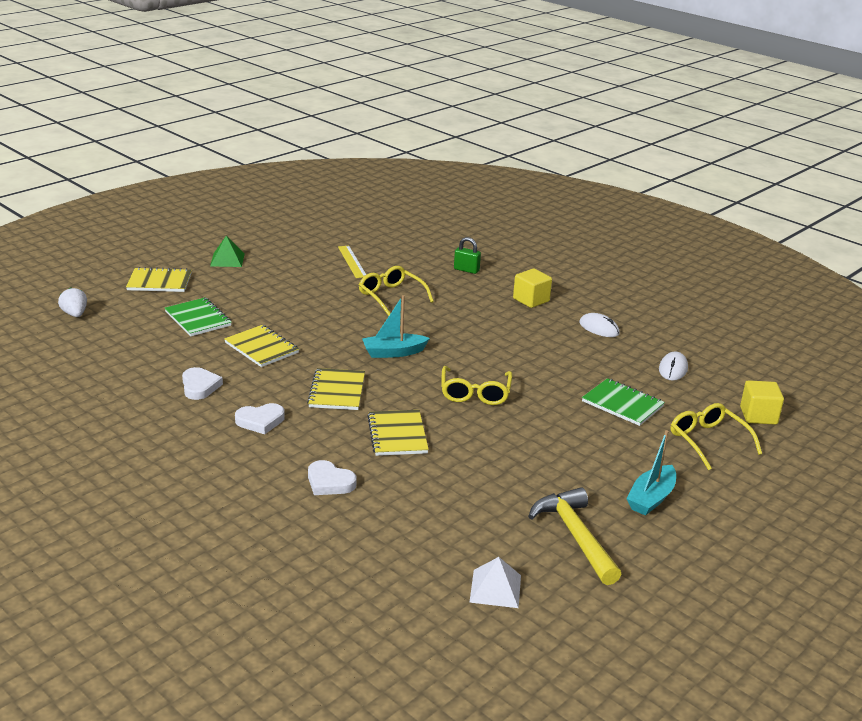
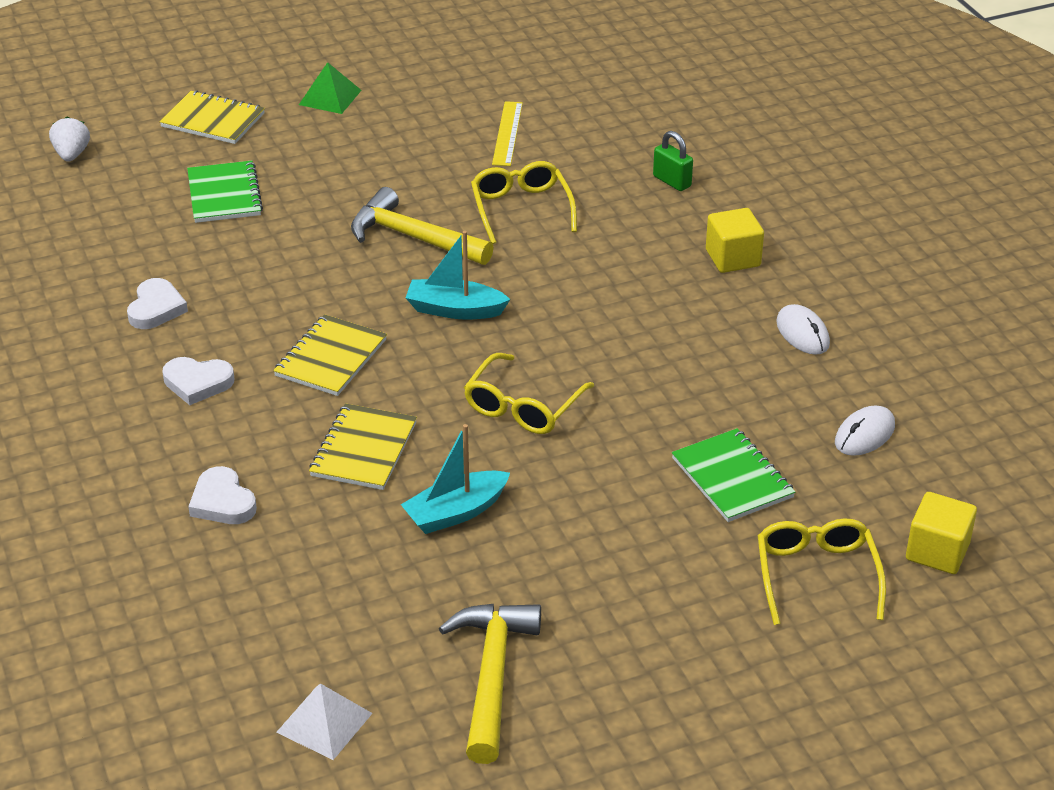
camera: 25 degrees right, 10 degrees up
(261, 348) = (277, 262): yellow notebook -> none
(338, 321) = (413, 237): none -> yellow hammer
(651, 498) = (649, 647): turquoise boat -> turquoise boat (456, 512)

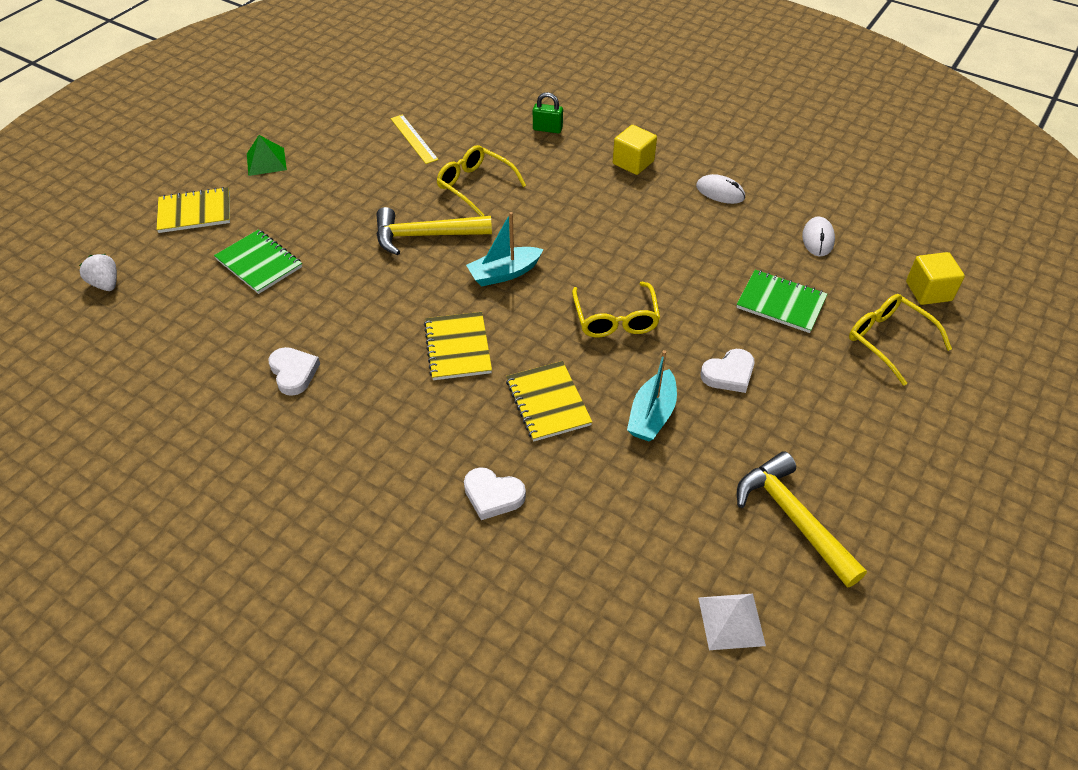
camera: 35 degrees left, 10 degrees up
(197, 383) = (382, 414): white heart -> white heart (729, 374)

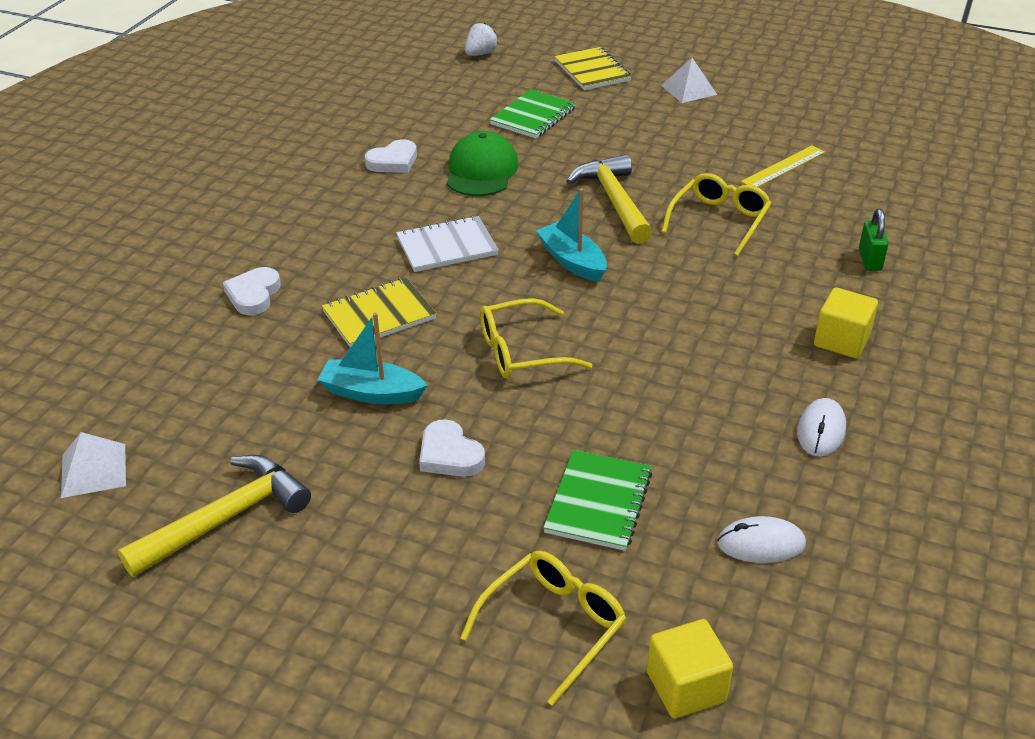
camera: 80 degrees right, 10 degrees down
(266, 161) = (689, 89): green pyramid -> white pyramid
(341, 310) = (481, 171): none -> green cap
(458, 347) = (447, 247): yellow notebook -> white notebook

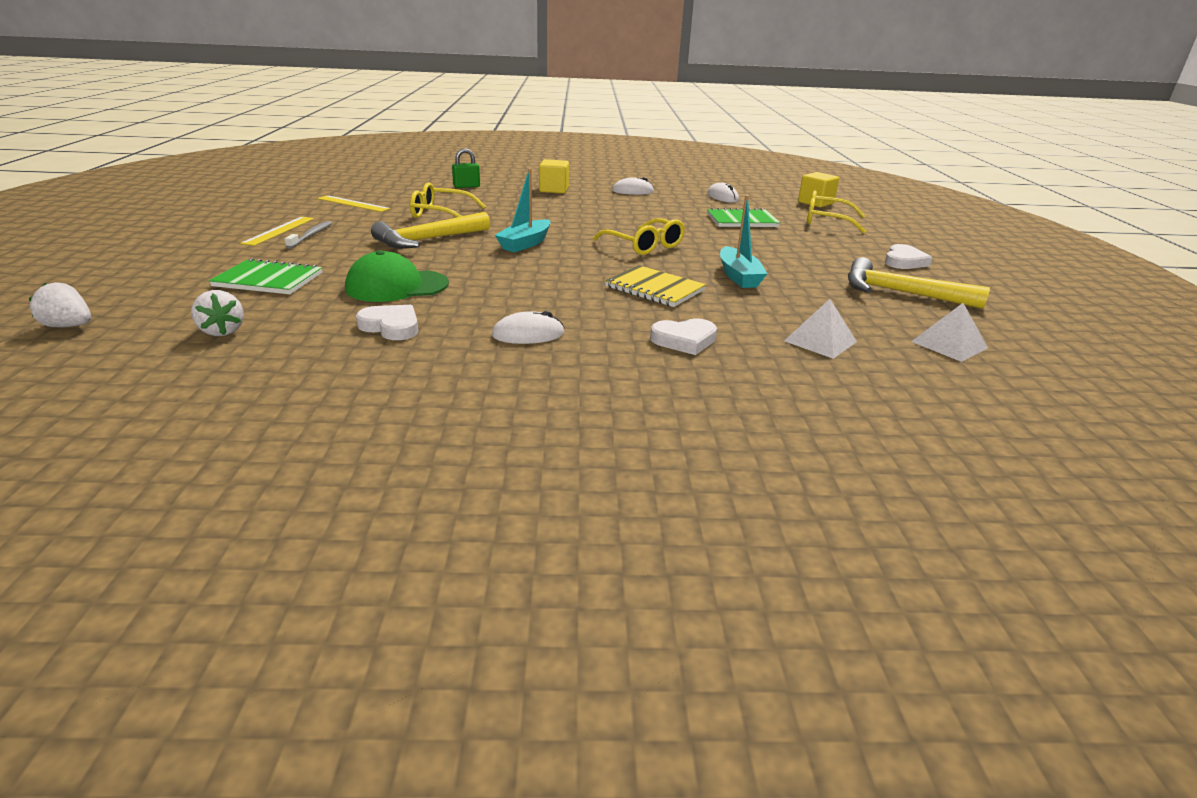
camera: 115 degrees left, 10 degrees down
(330, 218) = (528, 334): none -> white mouse
(434, 100) = (222, 331): none -> white strawberry
(447, 247) = (538, 281): white notebook -> none
(449, 454) = (759, 250): white heart -> white heart (904, 261)
(592, 71) = (150, 268): yellow notebook -> none
(657, 138) = (311, 235): none -> grey toothbrush
(681, 122) = (279, 230): none -> yellow ruler
(689, 89) = (207, 232): white pyramid -> white pyramid (820, 341)

